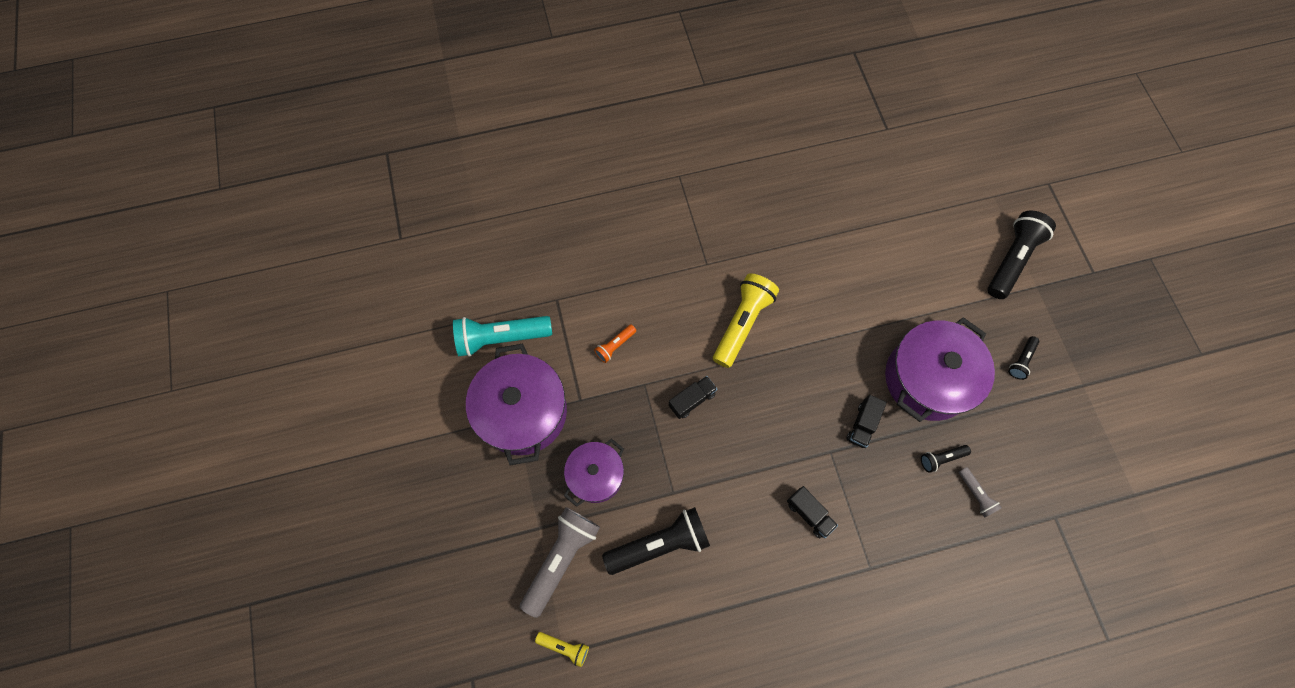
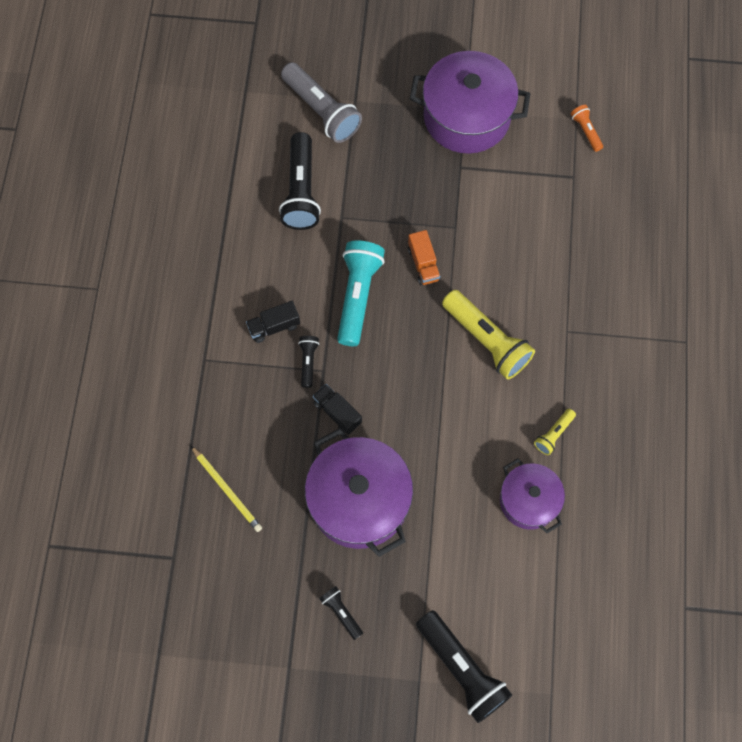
camera: 110 degrees right, 0 degrees up
(501, 338) = (548, 118): turquoise flashlight -> turquoise flashlight (358, 296)
(564, 647) = (250, 93): yellow flashlight -> yellow flashlight (553, 434)
(595, 475) = (383, 159): purple pot -> purple pot (528, 501)
(615, 346) = (505, 214): orange flashlight -> orange flashlight (586, 131)
(692, 400) = (423, 264): black truck -> orange truck
(941, 458) = (274, 474): black flashlight -> black flashlight (308, 362)
(975, 494) = (227, 490): grey flashlight -> yellow pencil

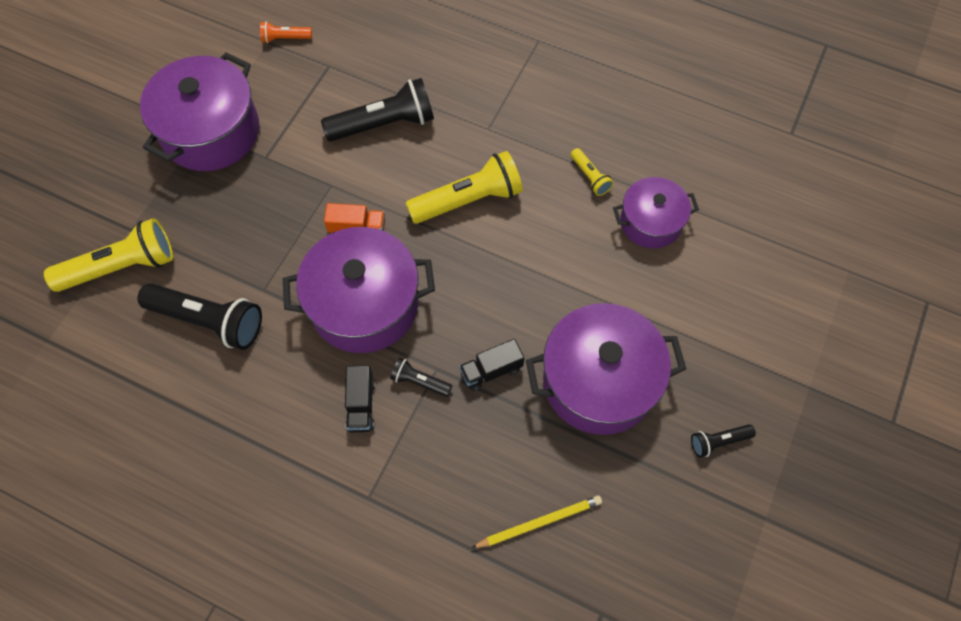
camera: 70 degrees left, 5 degrees down
(321, 111) = (121, 267): grey flashlight -> yellow flashlight
(358, 296) = (364, 304): turquoise flashlight -> purple pot
(461, 669) = (807, 342): black flashlight -> black flashlight (384, 124)

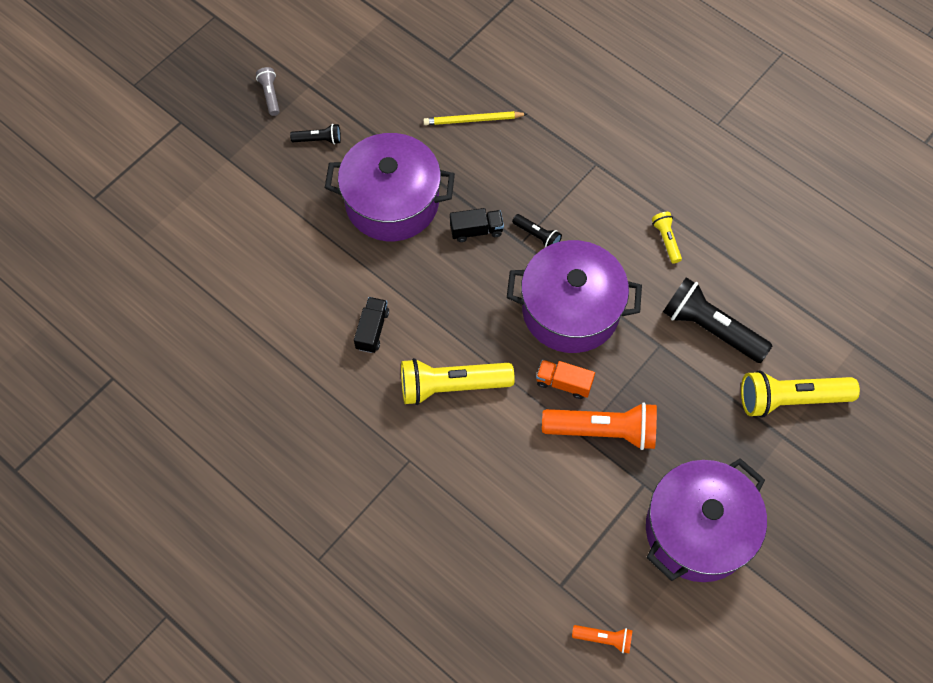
camera: 165 degrees left, 0 degrees up
(310, 193) = (603, 431): none -> orange flashlight
(361, 404) = (589, 229): black truck -> black truck (372, 330)
(384, 124) = (514, 492): black flashlight -> none
(590, 177) = (328, 381): yellow flashlight -> yellow flashlight (666, 240)
(650, 222) = (291, 322): purple pot -> none
(807, 490) = (270, 95): none -> grey flashlight

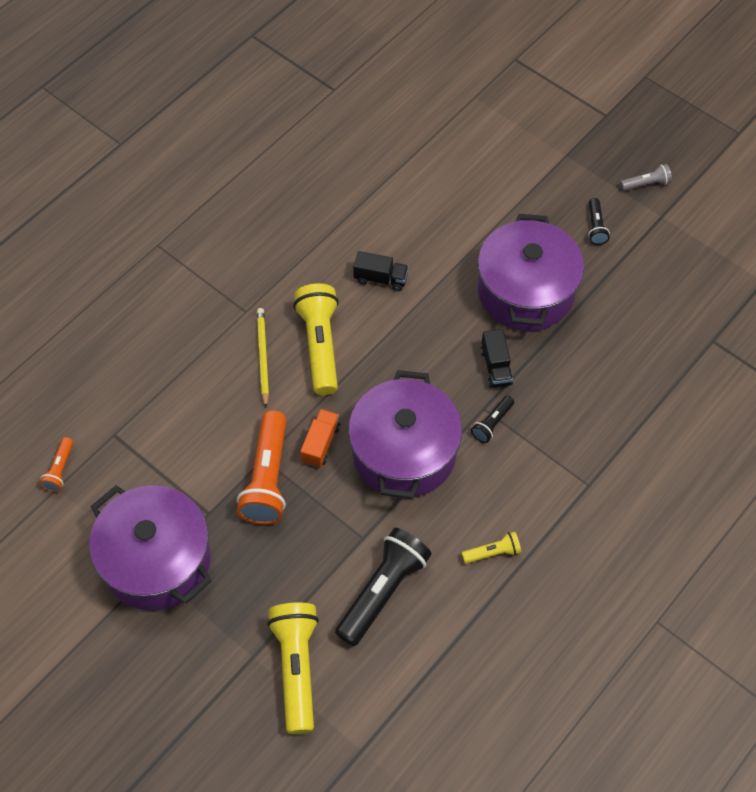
camera: 90 degrees right, 5 degrees down
(473, 120) = (634, 364): yellow pencil -> yellow pencil (263, 357)

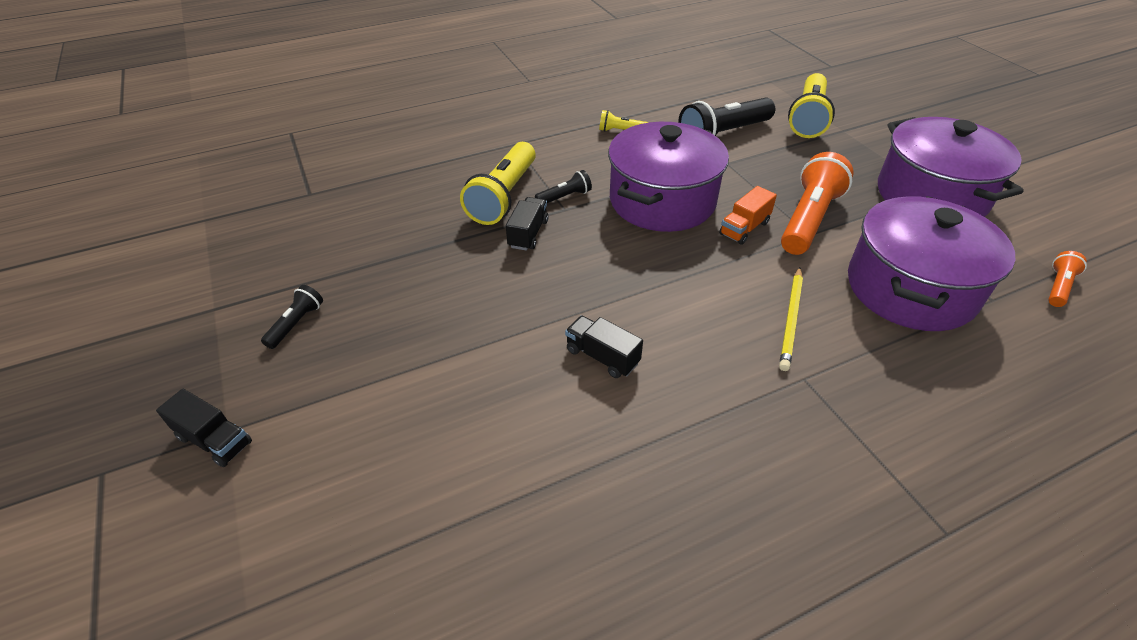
camera: 155 degrees left, 15 degrees down
(320, 345) = (713, 309): yellow flashlight -> yellow flashlight (504, 196)
(525, 292) = (440, 286): purple pot -> purple pot (910, 289)
(567, 149) = (215, 440): none -> black truck
(646, 184) = (182, 351): grey flashlight -> none

